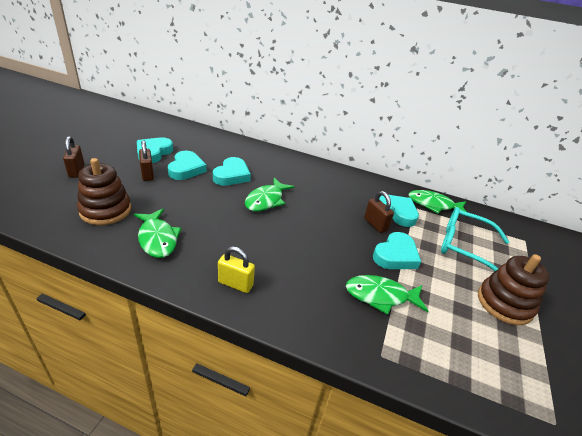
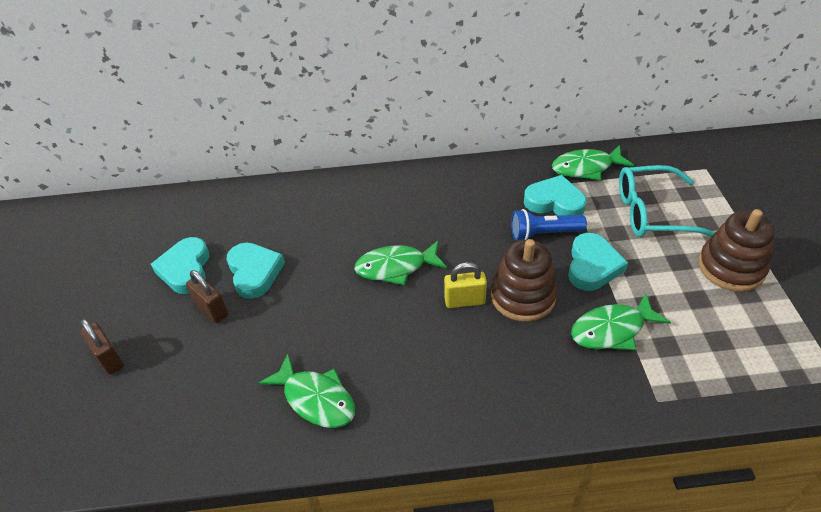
camera: 20 degrees left, 10 degrees up
(106, 210) = (212, 396): brown stacking toy -> brown stacking toy (523, 296)
(232, 175) = (322, 250): turquoise heart -> none
(235, 284) = (455, 405): yellow padlock -> yellow padlock (464, 301)
(266, 200) = (396, 267): green fish -> green fish turned 75 degrees clockwise
(375, 224) = (543, 234): brown padlock -> blue flashlight

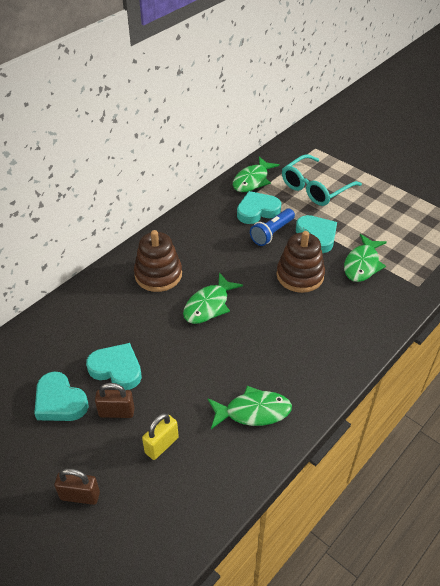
camera: 45 degrees left, 0 degrees up
(464, 301) = (272, 298): yellow padlock -> yellow padlock (161, 445)
(730, 267) = (381, 197): brown stacking toy -> brown stacking toy (158, 275)

